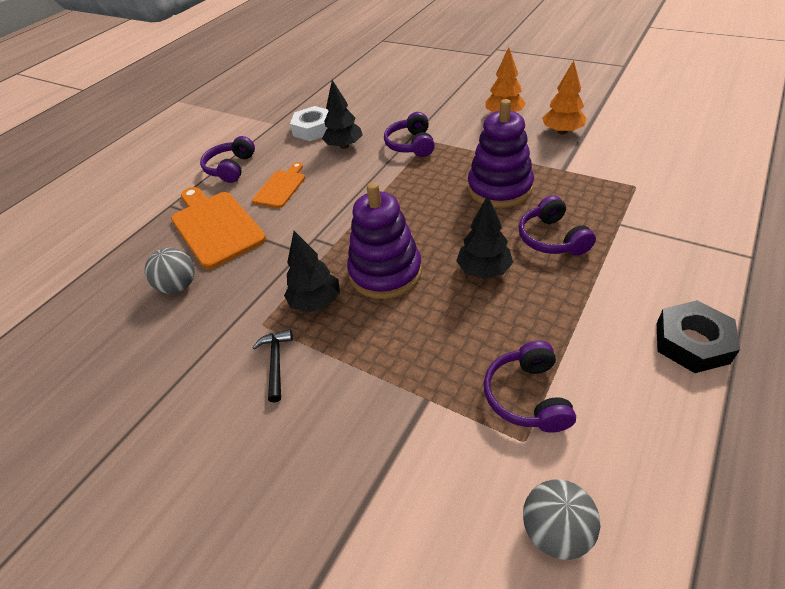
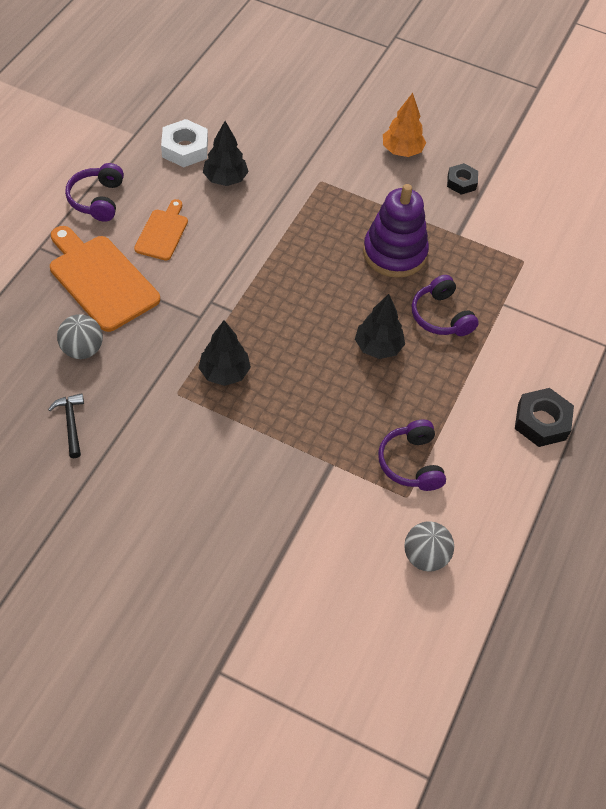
camera: 15 degrees left, 10 degrees up
(276, 362) = (198, 430): black hammer -> black hammer (71, 423)
(385, 272) = (287, 344): purple stacking toy -> none
(411, 145) = (301, 185): purple headphones -> none
(562, 132) = (461, 182): orange tree -> black nut

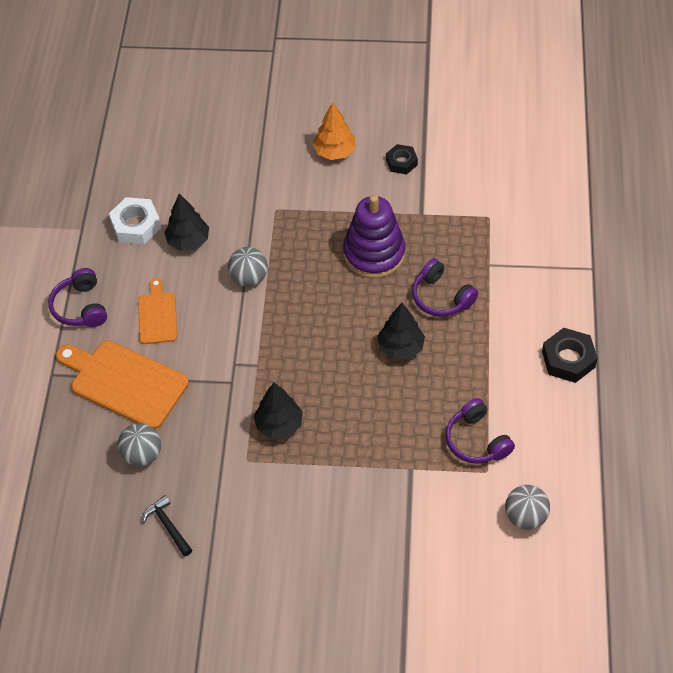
camera: 15 degrees left, 0 degrees up
(265, 231) = (249, 278): none -> grey ball

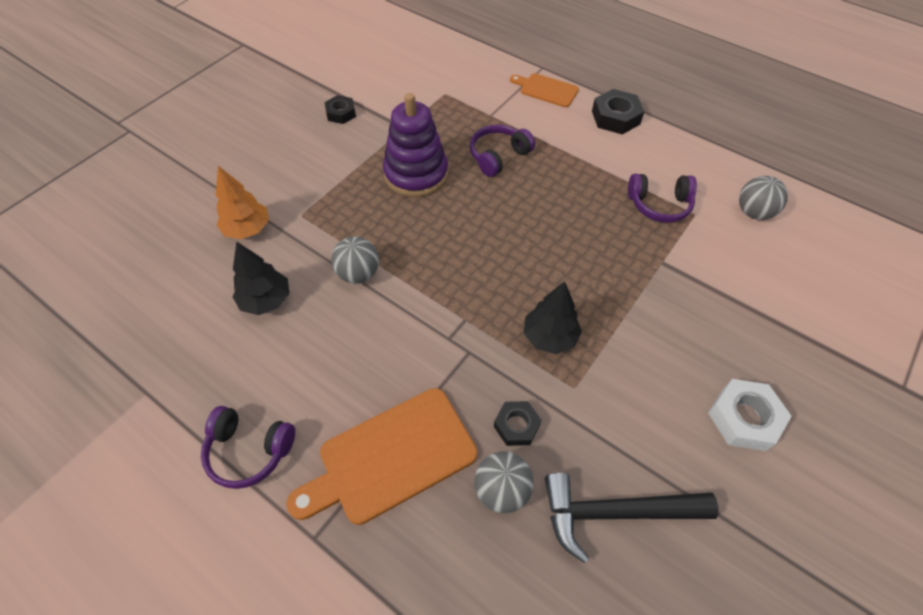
camera: 60 degrees left, 0 degrees up
(136, 225) = (198, 337): white nut -> white nut (744, 418)
(157, 315) = (331, 377): orange cutting board -> orange cutting board (546, 90)
(168, 526) = (615, 512): black hammer -> black hammer, size x1.84
(193, 440) = (516, 425): none -> black nut
(334, 152) = (284, 146): orange tree -> orange tree (248, 229)
(400, 347) = (528, 205): black tree -> none
(441, 297) = (498, 156): purple headphones -> purple headphones turned 150 degrees clockwise

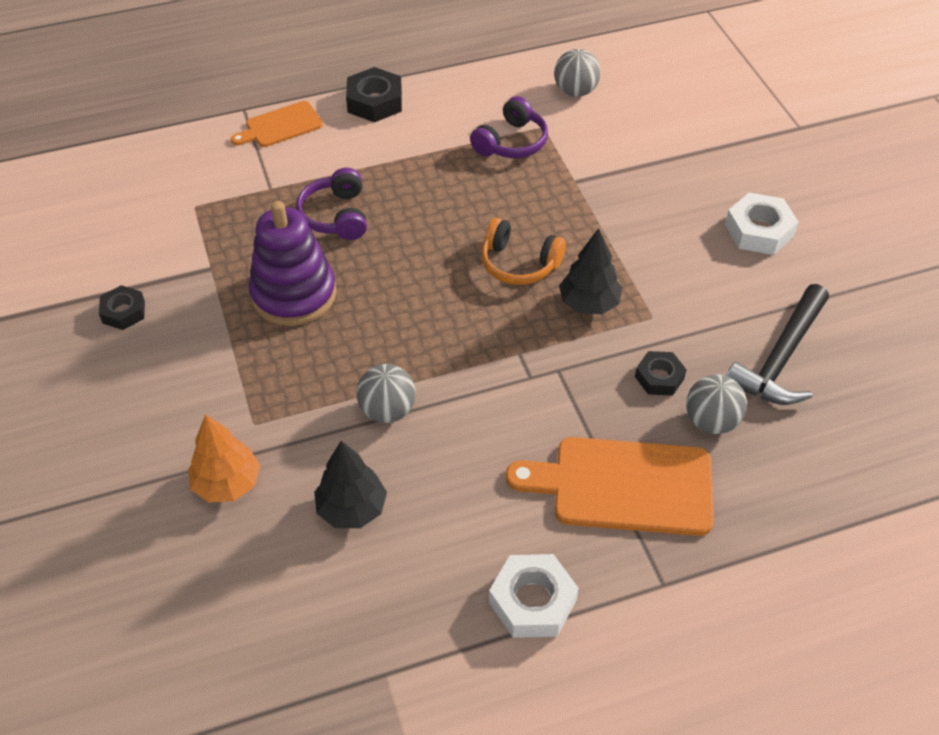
camera: 55 degrees left, 5 degrees down
(249, 451) = (532, 601): purple headphones -> white nut
(391, 457) = (624, 486): orange cutting board -> orange cutting board turned 90 degrees clockwise
(548, 273) = (519, 264): none -> orange headphones

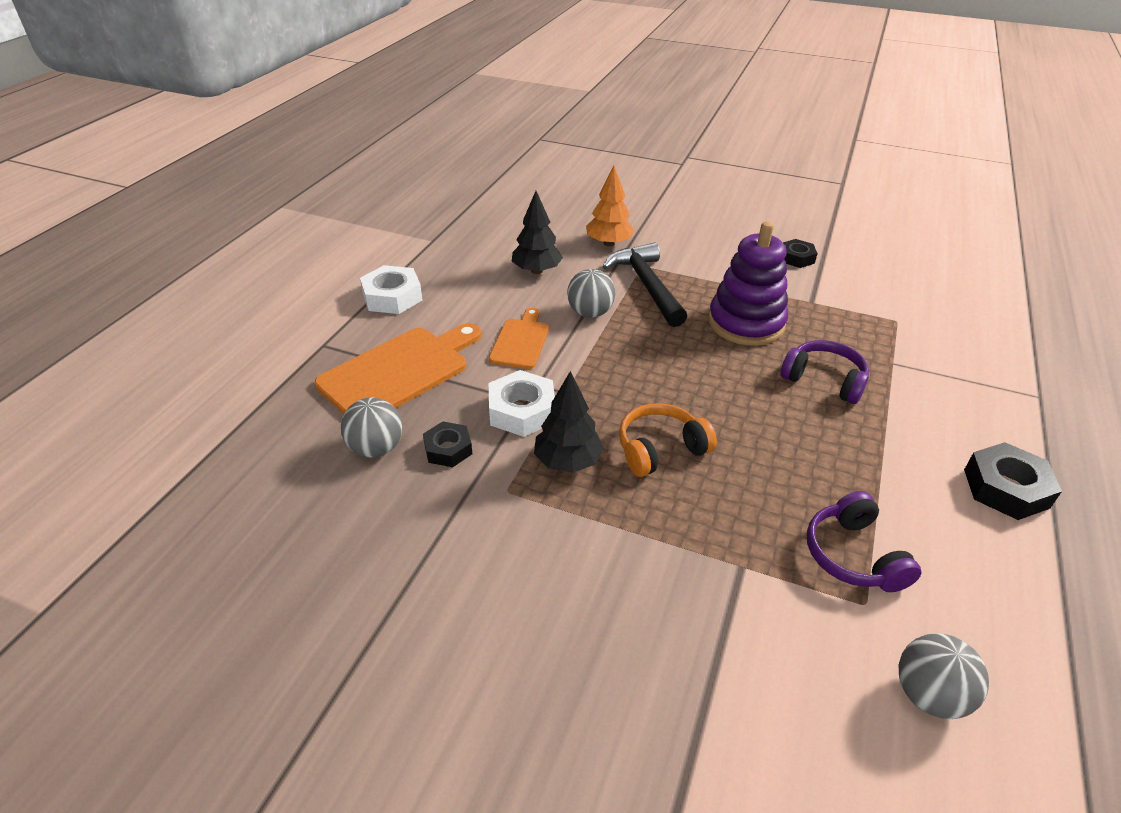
camera: 130 degrees right, 10 degrees down
(280, 126) = (994, 407): orange cutting board -> orange cutting board (520, 341)
(759, 231) = (508, 675): white nut -> white nut (522, 411)
(780, 358) = (360, 541): black hammer -> black hammer (647, 285)

